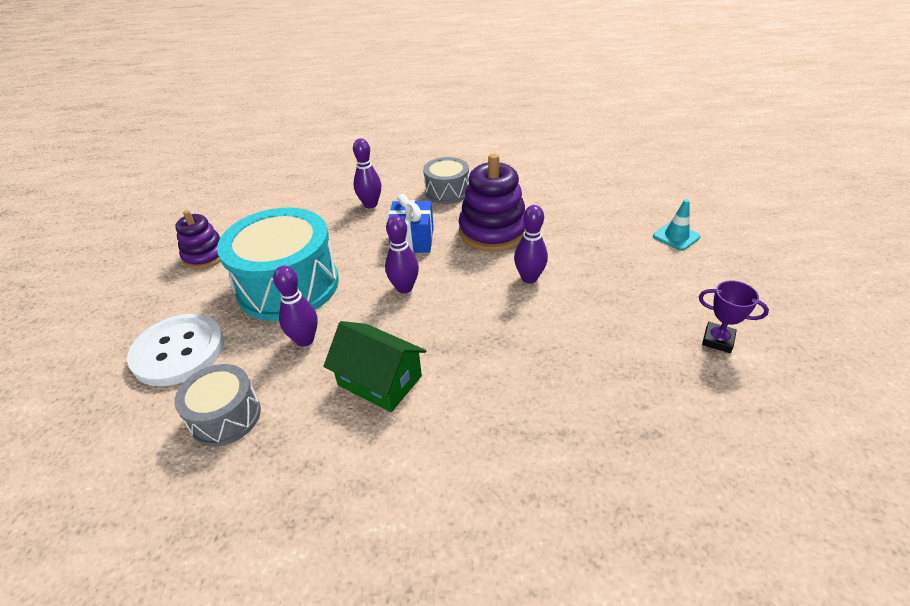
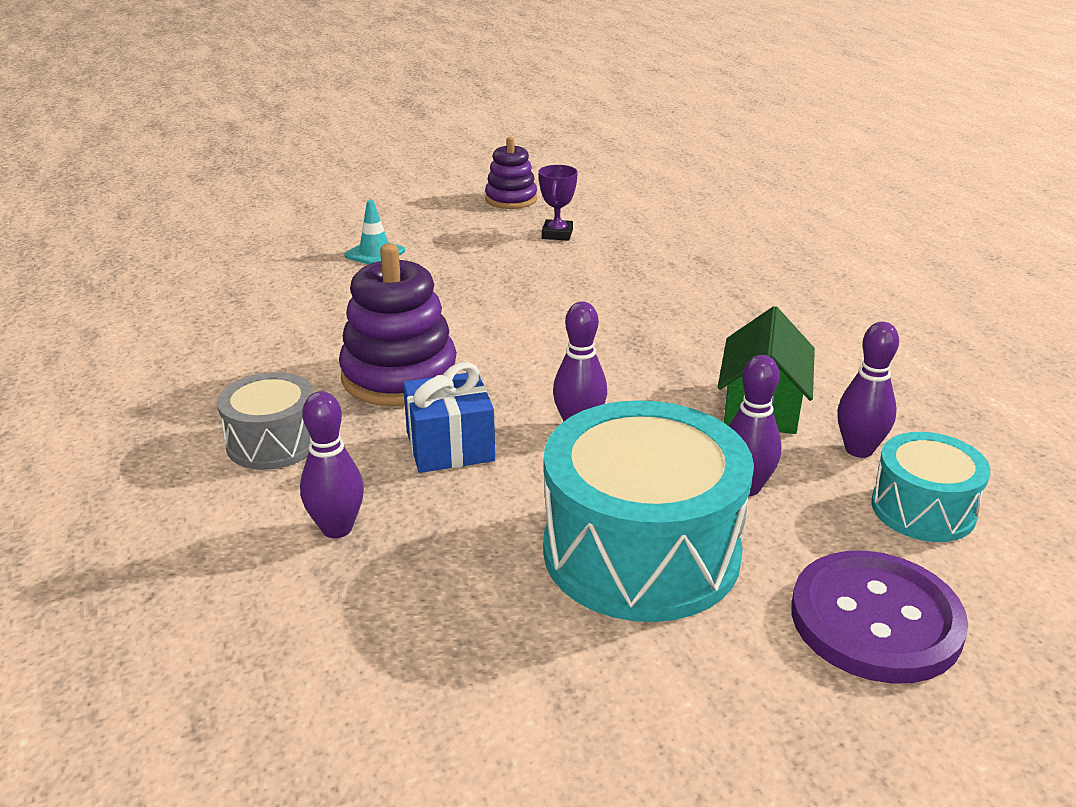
camera: 110 degrees left, 10 degrees down
(178, 351) = (875, 620): white button -> purple button
(205, 256) = (617, 730): purple stacking toy -> purple stacking toy (511, 199)
(225, 416) = (923, 509): grey drum -> turquoise drum
(529, 278) = (505, 335): purple bowling pin -> purple bowling pin (859, 450)

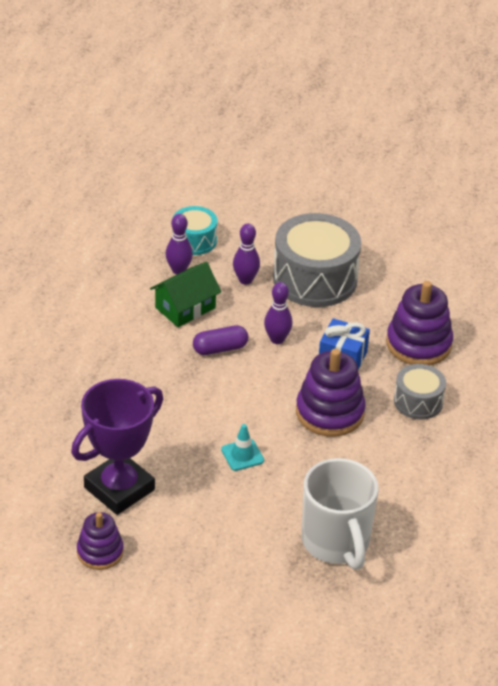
camera: 145 degrees left, 10 degrees up
(275, 276) = (336, 543): none -> white mug
(337, 528) = (418, 344): purple bowling pin -> purple stacking toy
(375, 253) = (255, 534): turquoise traffic cone -> turquoise traffic cone (242, 455)
(557, 234) = (119, 489): purple trophy -> purple trophy, size x2.27
(639, 381) = (220, 349): none -> purple capsule
(641, 551) = (315, 279): turquoise drum -> grey drum
(875, 620) = (267, 223): purple button -> none

